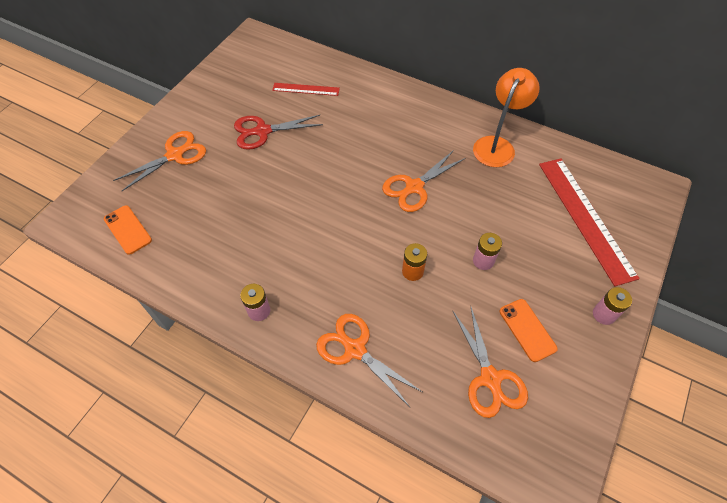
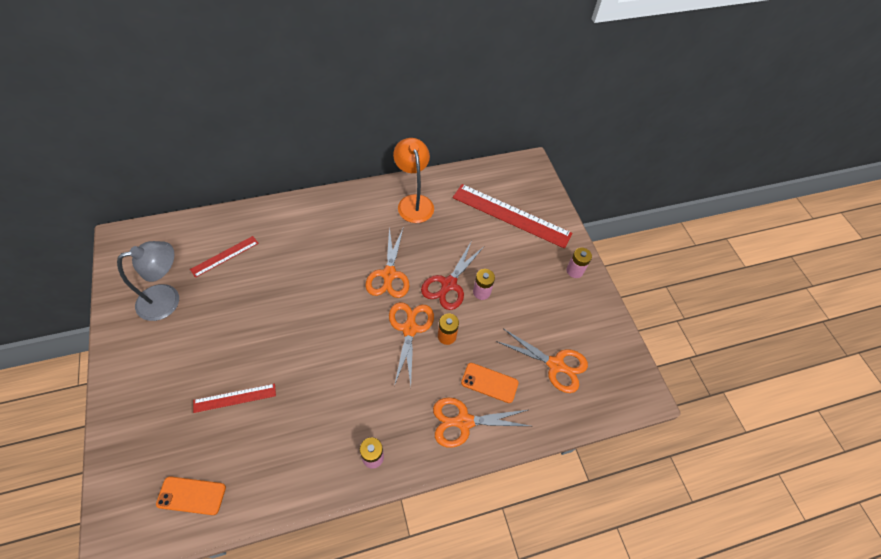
camera: 50 degrees left, 0 degrees up
(175, 155) = (163, 398): orange scissors -> orange scissors (409, 329)
(214, 189) = (235, 398): none -> red ruler
(241, 93) = (168, 299): none -> grey lamp
(262, 131) = (224, 318): red scissors -> red scissors (449, 284)
(527, 330) = (546, 316): orange phone -> orange phone (489, 383)

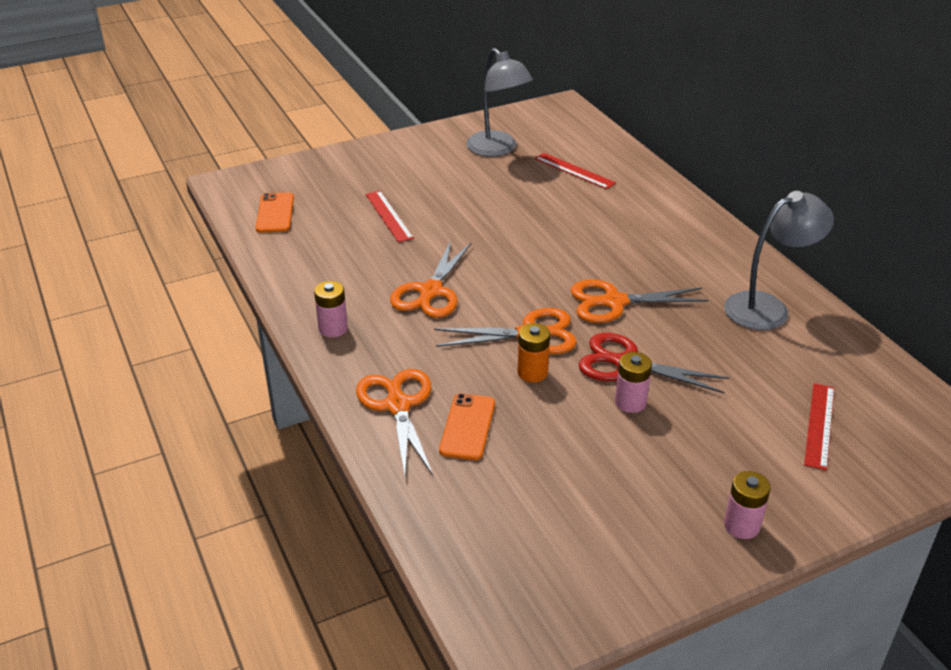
camera: 85 degrees right, 20 degrees down
(414, 202) = (767, 307): orange lamp -> grey lamp
(511, 215) = (819, 425): red ruler -> red ruler, size x0.51
(555, 365) = (524, 506): orange scissors -> orange scissors (431, 291)

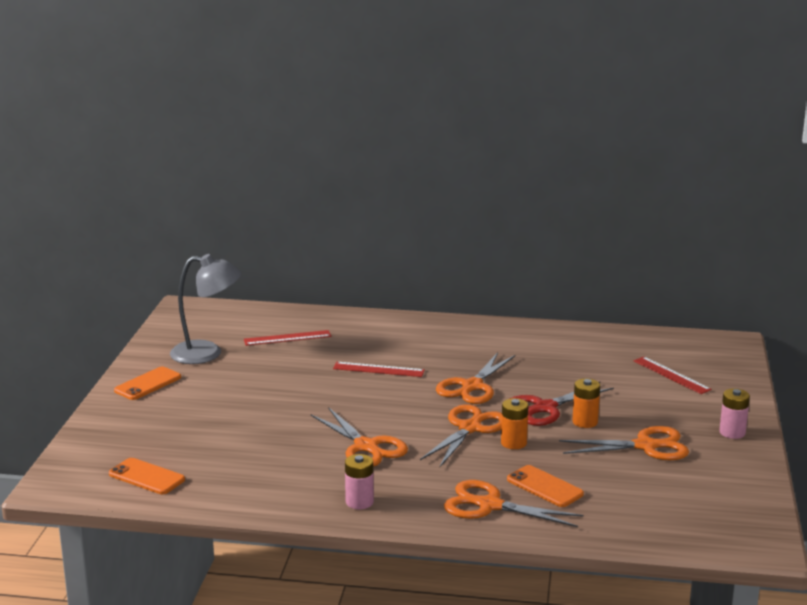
camera: 55 degrees left, 15 degrees down
(388, 216) = (233, 429): red ruler -> red ruler (378, 369)
(416, 149) = (148, 384): none -> orange phone
(629, 466) = (645, 446): none -> orange scissors
(630, 402) = (585, 422): pink battery -> orange battery
(767, 307) = (543, 342): grey lamp -> none

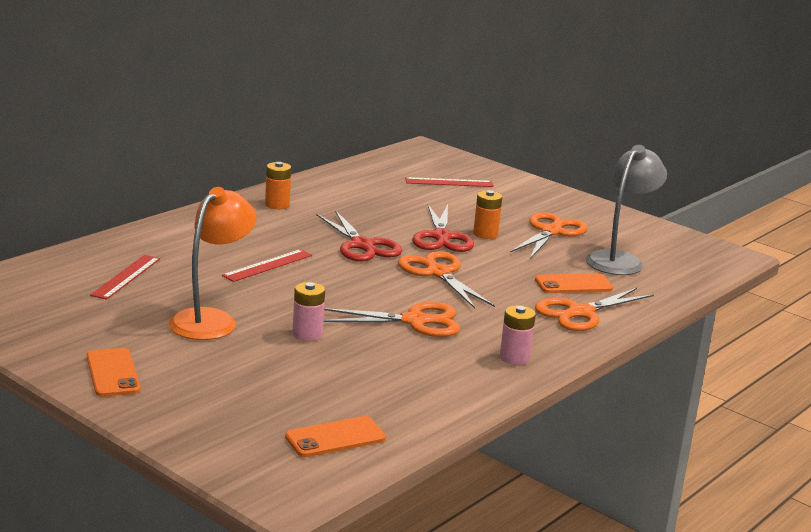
camera: 60 degrees left, 0 degrees up
(207, 353) = (91, 322): grey lamp -> grey lamp (619, 260)
(263, 383) = (211, 320): none -> orange lamp
(472, 386) = (362, 245): orange scissors -> red scissors
(513, 443) = (486, 268): orange battery -> orange battery (277, 205)
(732, 432) = (565, 202): pink battery -> pink battery (307, 334)

